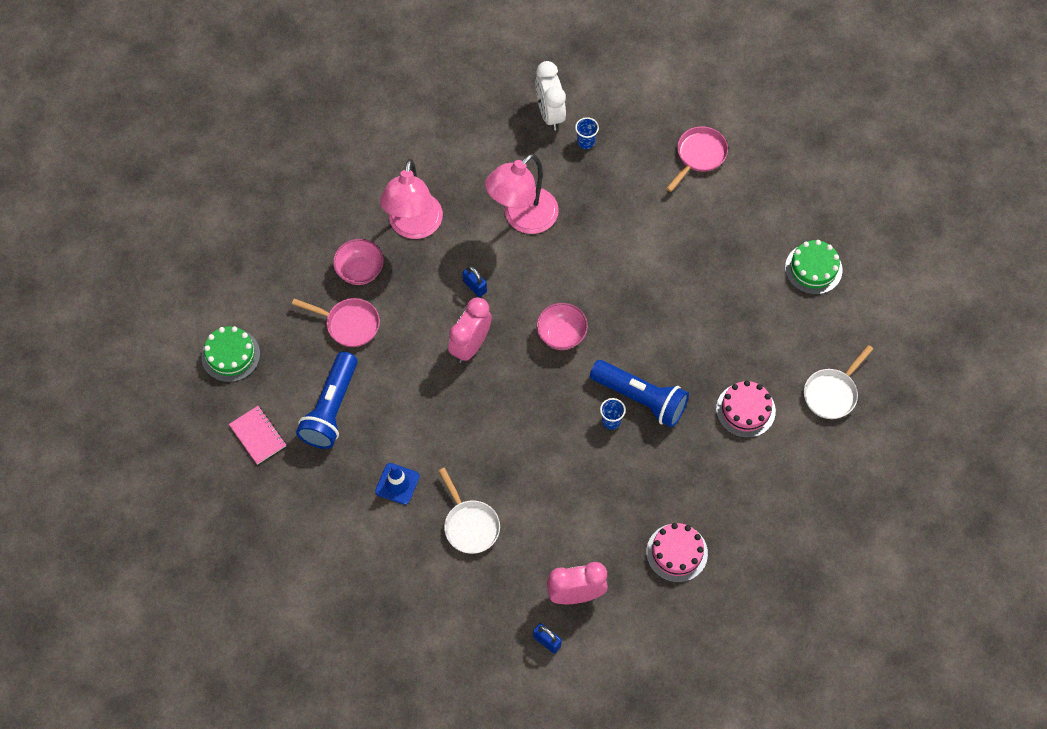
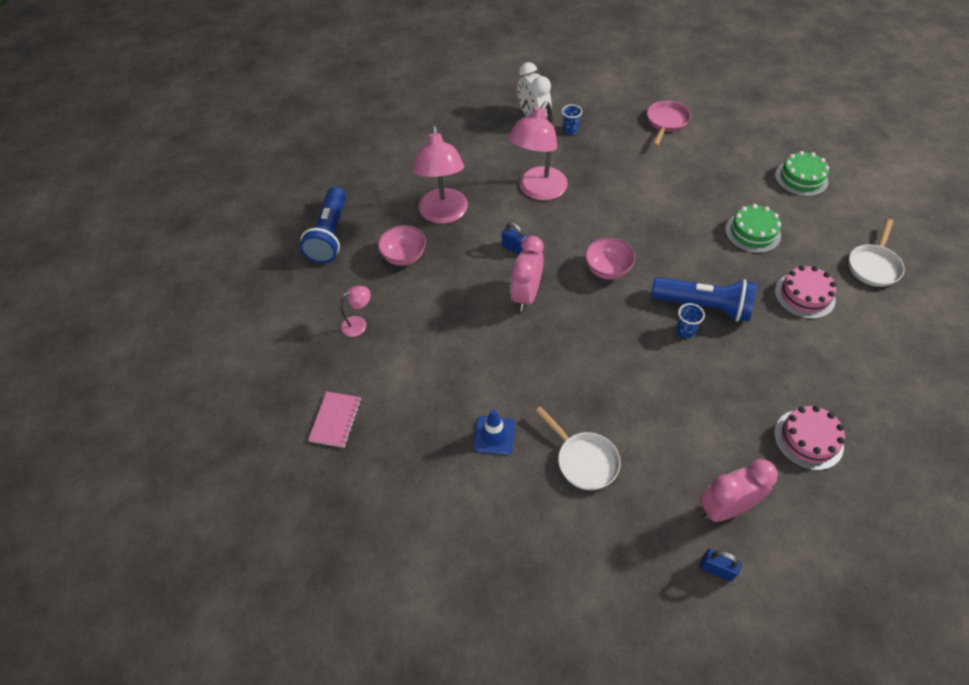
camera: 10 degrees left, 10 degrees down
(230, 355) = (294, 351): green cake -> green cake (752, 233)
(258, 436) = (335, 420): pink notebook -> pink notebook turned 60 degrees clockwise
(298, 340) = (359, 324): none -> pink lamp
(331, 409) = (406, 378): blue flashlight -> blue flashlight (330, 235)
(349, 324) = (405, 301): pink pan -> none

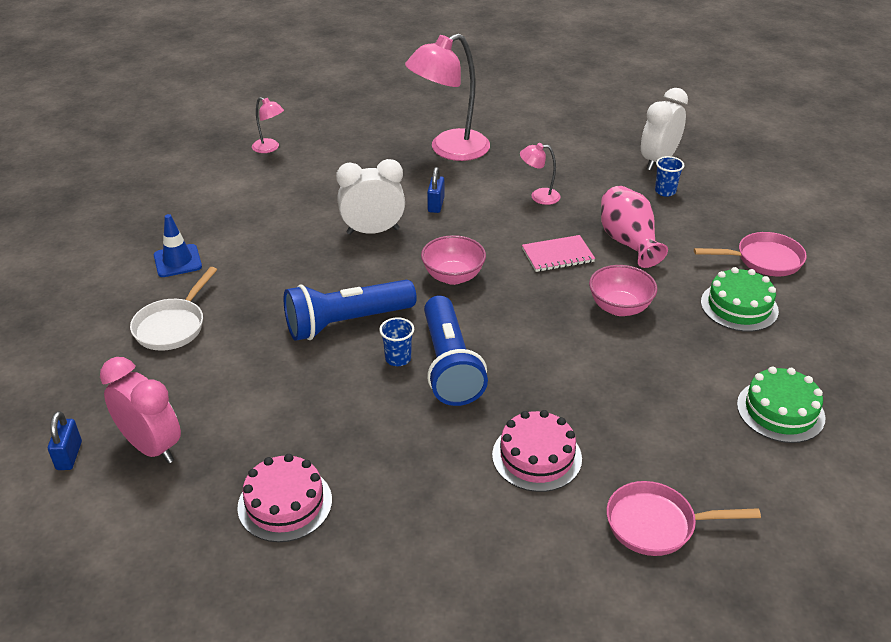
camera: 60 degrees right, 15 degrees down
(330, 235) = (369, 100): blue flashlight -> blue flashlight (346, 323)
(335, 420) = (154, 171): pink notebook -> pink notebook (557, 255)
(404, 256) = (372, 145): pink bowl -> pink bowl (619, 307)
(526, 295) = (373, 231): pink clock -> white clock
(538, 191) = (539, 196): pink lamp -> pink lamp, size x0.46
(616, 170) = (628, 242): none -> pink vase
(752, 233) = (619, 383): green cake -> green cake (739, 306)
(873, 266) = (657, 524): white pan -> pink pan

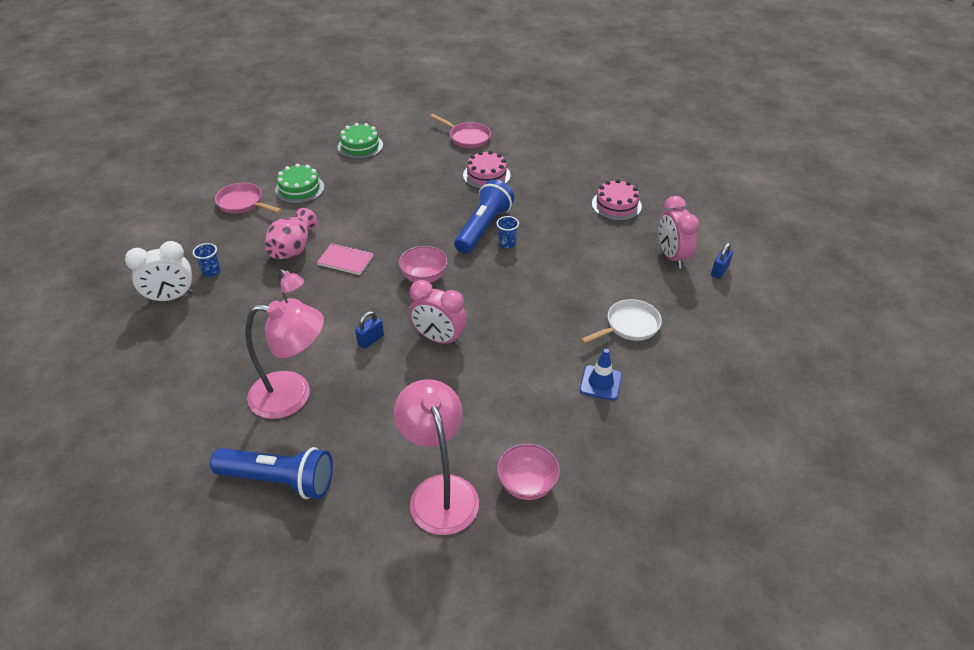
camera: 145 degrees left, 5 degrees up
(270, 148) = (439, 491): pink lamp -> pink lamp, size x2.17
(346, 323) = (517, 277): blue flashlight -> blue flashlight (279, 480)
(373, 231) = (439, 339): white clock -> pink clock
(619, 307) = (358, 215): pink bowl -> pink bowl (527, 484)

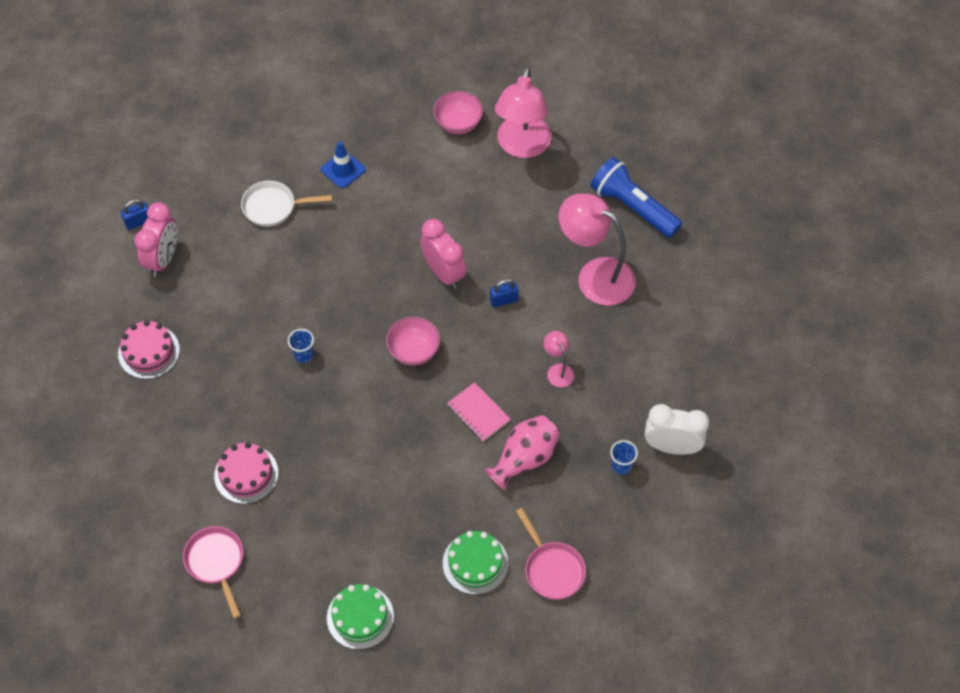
camera: 150 degrees left, 15 degrees up
(483, 228) = (311, 389): blue flashlight -> none

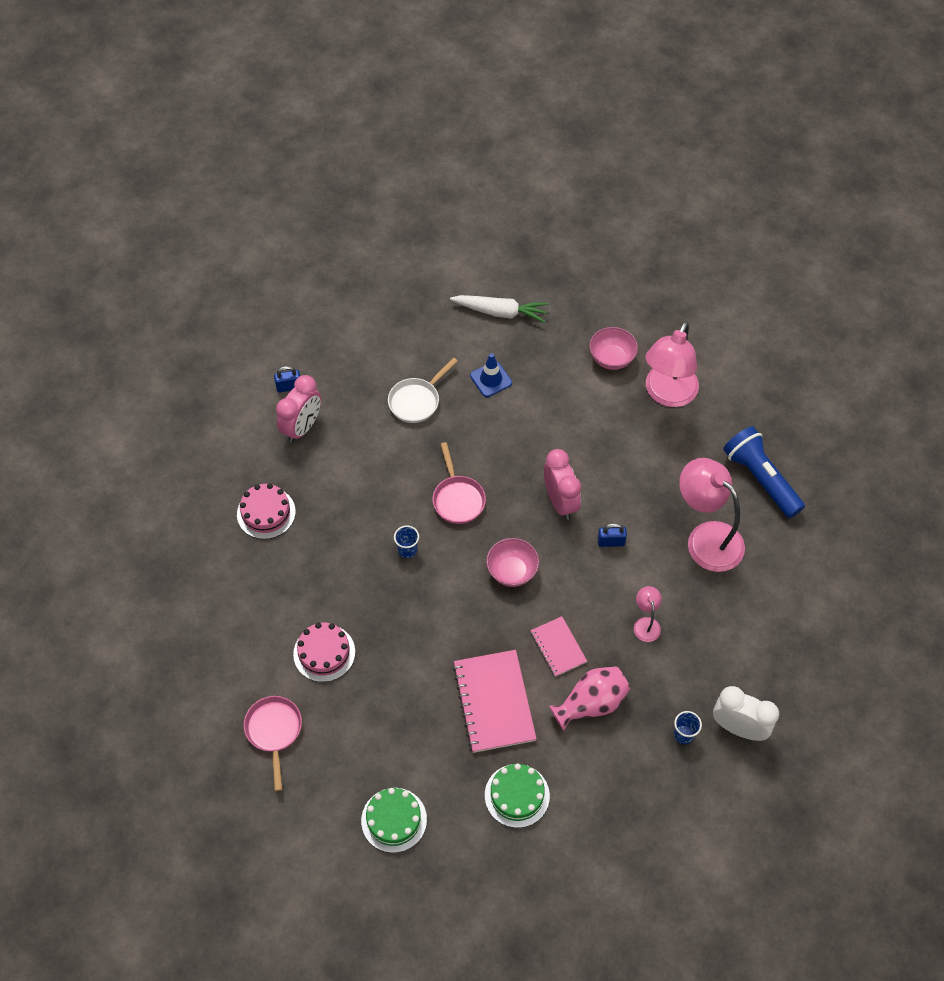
camera: 15 degrees right, 0 degrees up
(273, 207) = (417, 401): white pan -> white pan turned 60 degrees counterclockwise
(335, 102) = (500, 312): none -> white carrot
(429, 480) = (494, 702): none -> pink notebook
(552, 569) = (589, 820): pink pan -> pink pan (457, 498)

